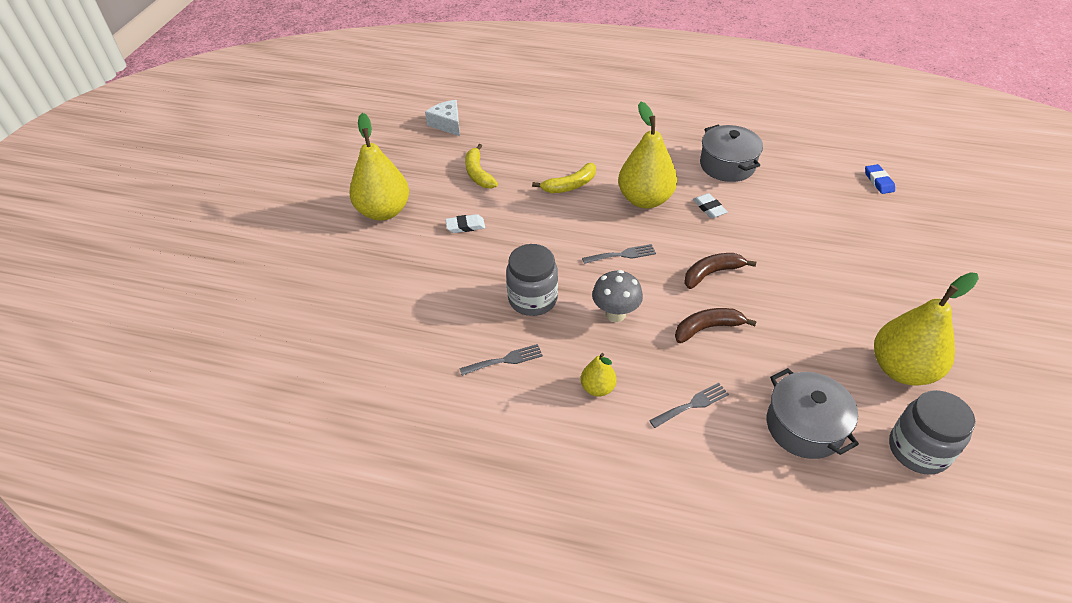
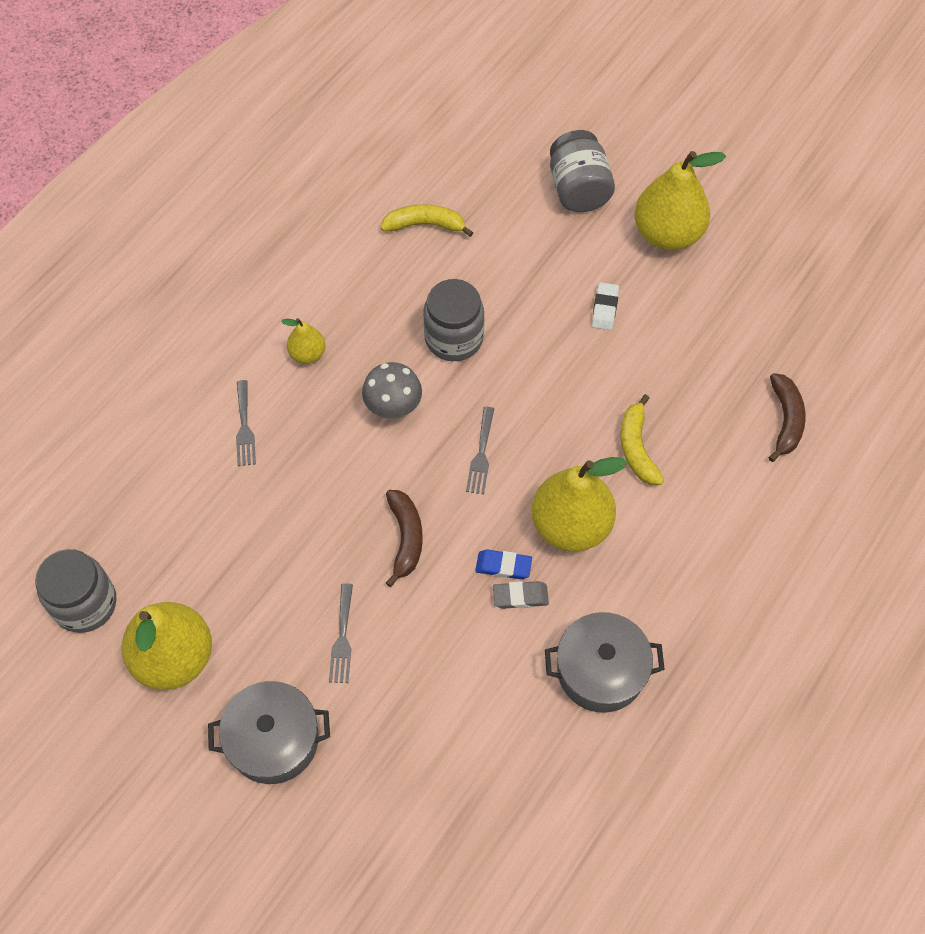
camera: 110 degrees right, 15 degrees up
(355, 268) = (578, 189): none -> grey jar
(447, 124) = (836, 345): white cheese -> none
(478, 174) = (704, 350): yellow banana -> yellow banana (425, 225)
(505, 360) = (382, 287): grey fork -> grey fork (342, 638)
(707, 328) = (329, 490): brown banana -> brown banana (786, 420)
(709, 208) = (520, 596): white eraser -> grey eraser
(804, 426) = (166, 515): grey pot -> grey pot (273, 740)
(878, 181) = (476, 870): blue eraser -> blue eraser (503, 566)

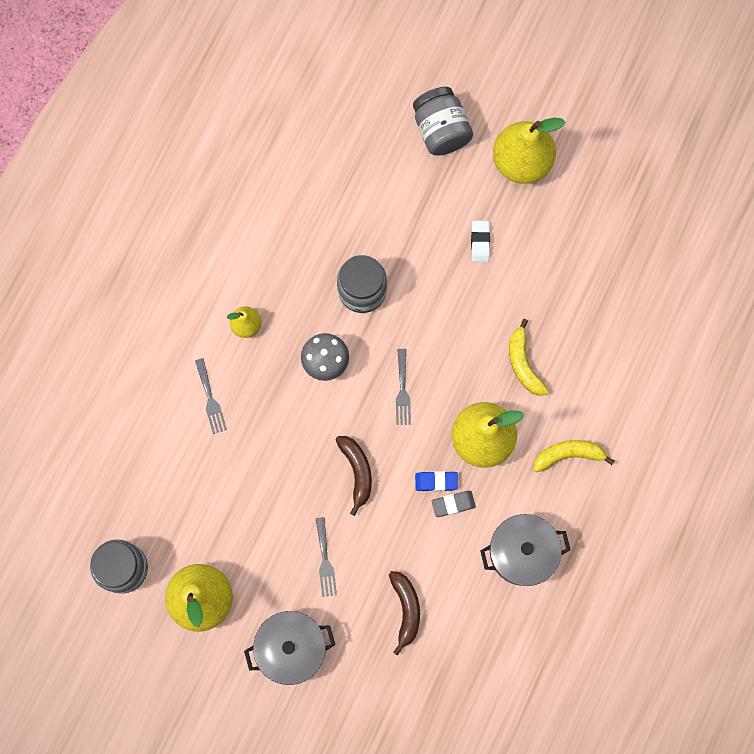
camera: 10 degrees left, 15 degrees up
(425, 225) = (318, 187): yellow banana -> yellow banana (568, 455)
(786, 420) = (637, 319): brown banana -> brown banana (406, 609)

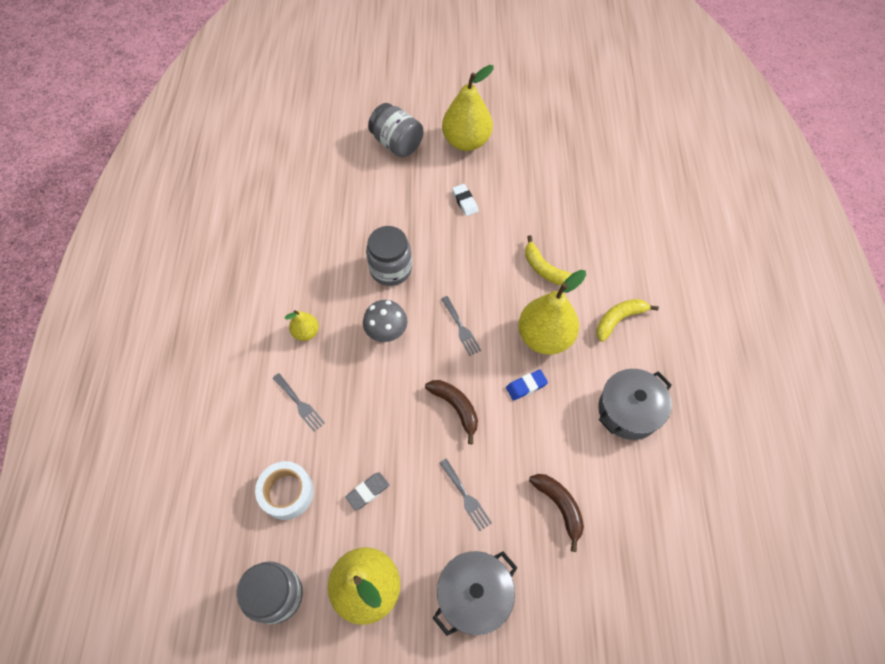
camera: 25 degrees left, 15 degrees down
(166, 481) = (287, 492): none -> white tape
(453, 504) = (550, 397): grey eraser -> grey eraser (368, 491)

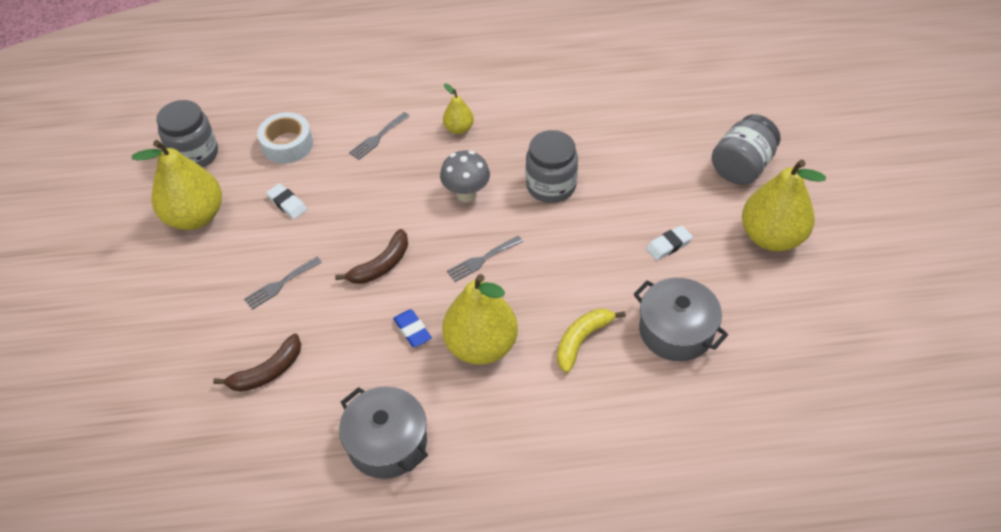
camera: 85 degrees right, 10 degrees down
(368, 491) = (287, 203): grey eraser -> white eraser
(474, 595) = (181, 301): grey pot -> grey pot (676, 330)
(619, 319) = (518, 430): yellow banana -> none

